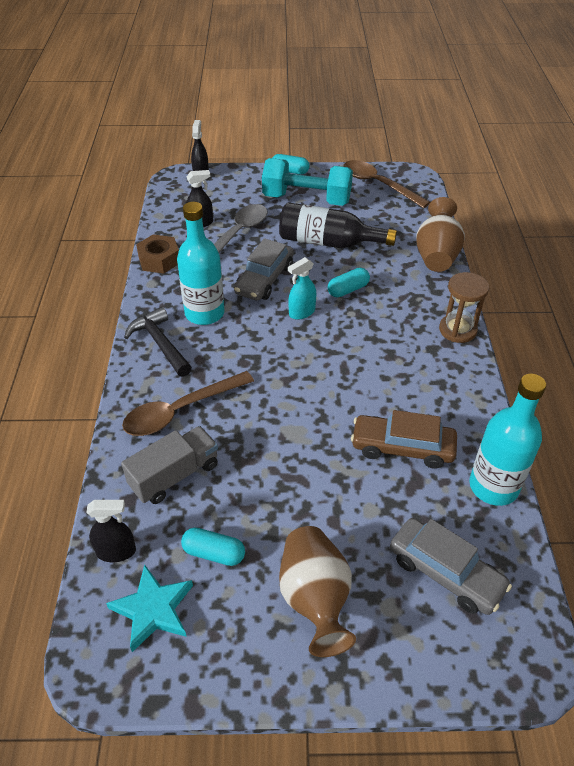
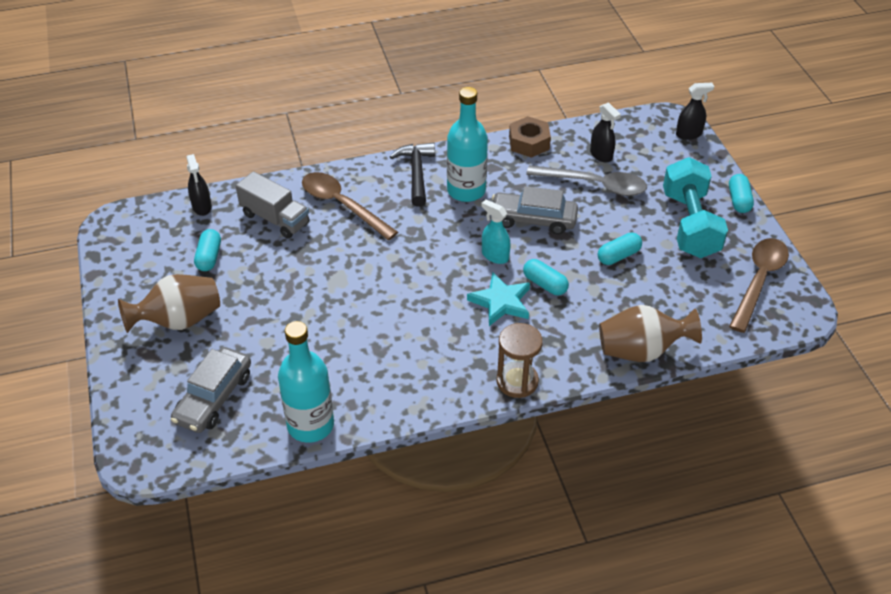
camera: 75 degrees right, 0 degrees up
(153, 609) = (159, 237): turquoise star -> turquoise star (501, 302)
(160, 343) = (416, 173): black hammer -> black hammer turned 45 degrees counterclockwise
(328, 242) = (618, 256): black bottle -> turquoise capsule
(402, 447) = (340, 354): brown car -> none

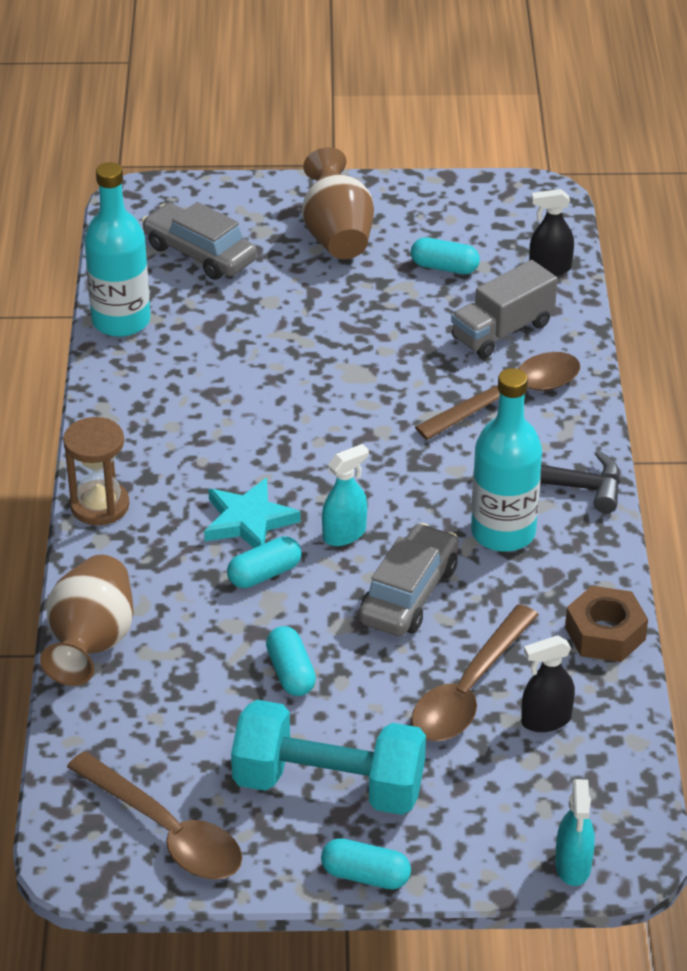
camera: 105 degrees right, 5 degrees down
(594, 185) = (469, 690): grey spoon -> brown spoon
(689, 134) = (573, 866): black spray bottle -> turquoise spray bottle

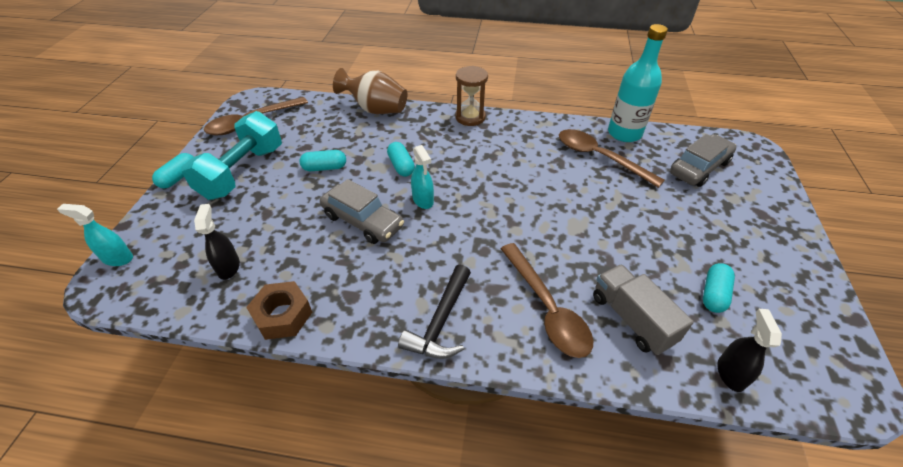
camera: 100 degrees right, 5 degrees up
(248, 521) = (445, 164): turquoise star -> none
(337, 236) = (739, 235): brown vase -> none
(469, 690) = (273, 235): brown spoon -> brown spoon (599, 157)
(503, 532) = (401, 276): turquoise bottle -> none

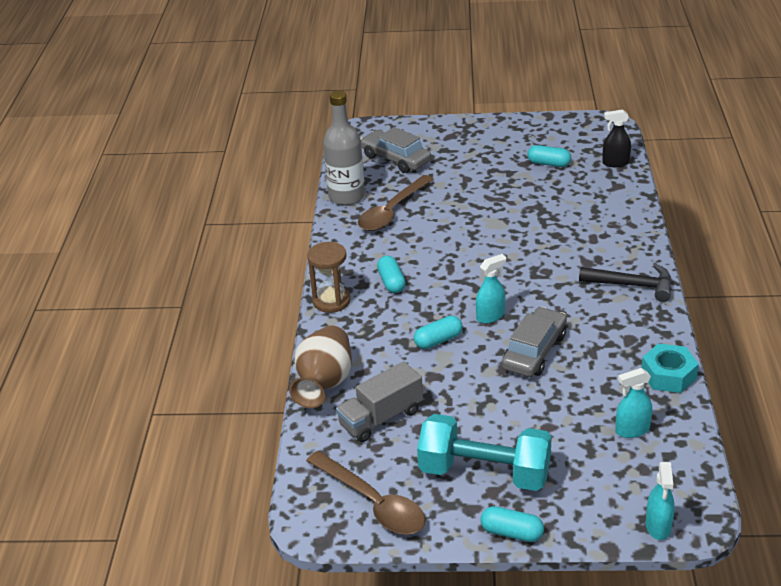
camera: 95 degrees left, 10 degrees down
(228, 267) = (632, 430): black spray bottle -> turquoise spray bottle
(282, 315) = (668, 375): brown nut -> turquoise nut
(325, 168) = (457, 401): turquoise capsule -> turquoise capsule (391, 282)
(546, 308) = (595, 235): brown spoon -> none
(624, 133) = (346, 196): turquoise bottle -> grey bottle
(632, 318) = (587, 198): grey truck -> grey truck (381, 418)

